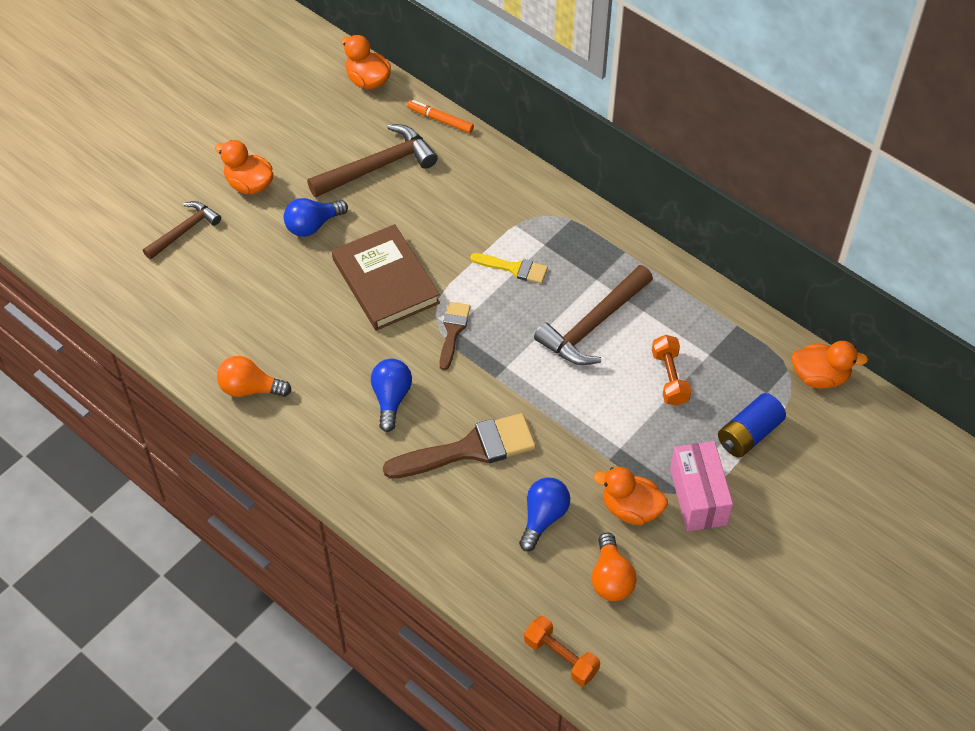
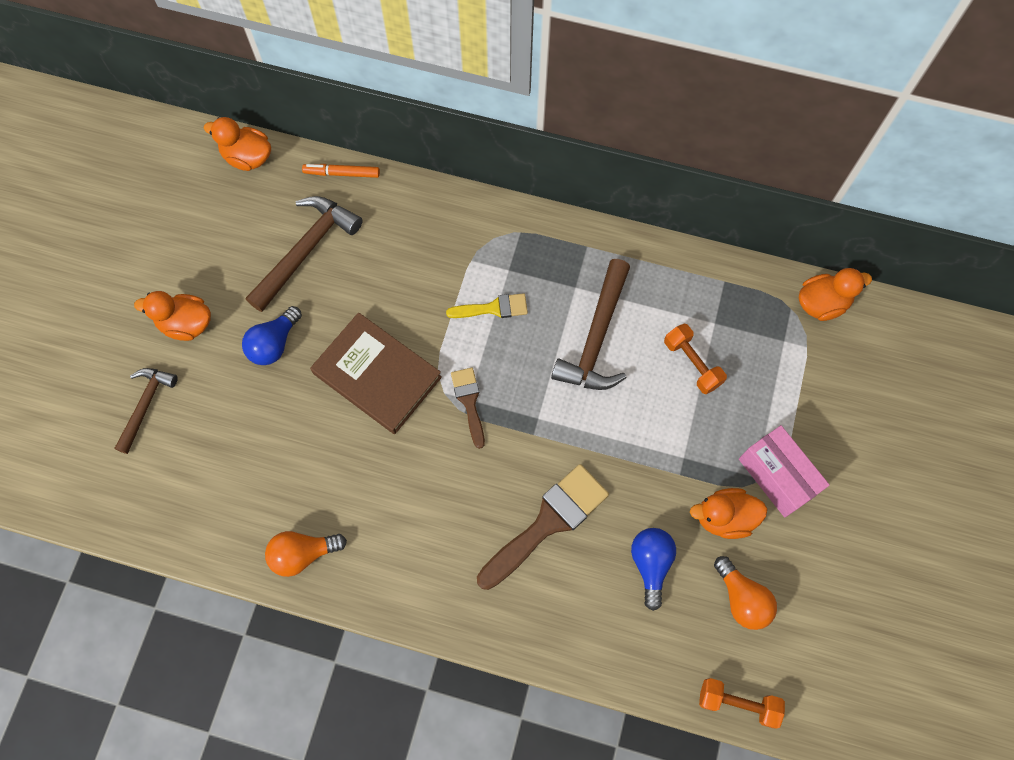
camera: 25 degrees left, 15 degrees up
(391, 398) = (446, 502): blue light bulb -> none
(749, 434) = (789, 391): blue battery -> none

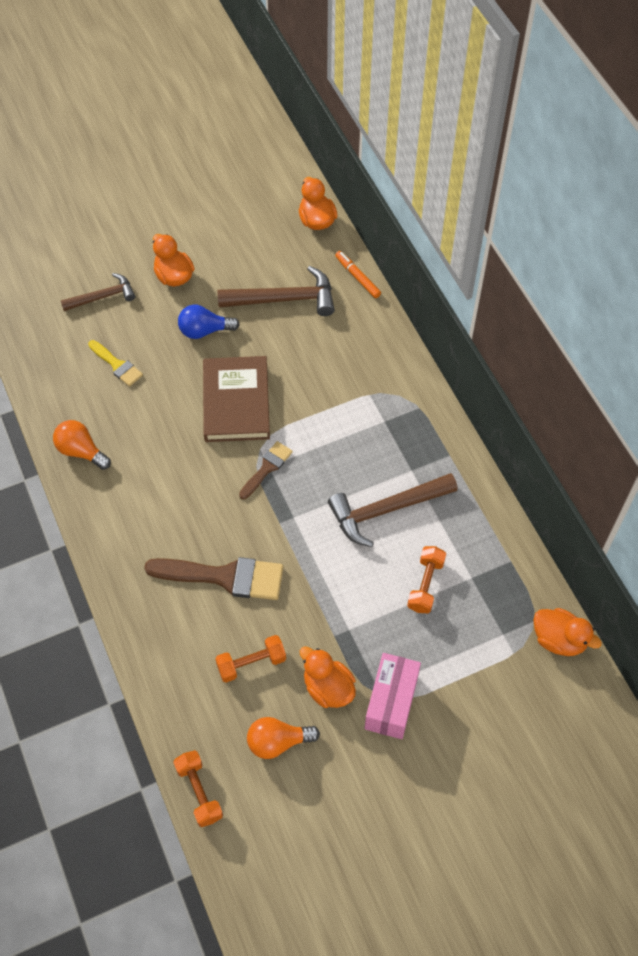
camera: 50 degrees right, 10 degrees down
(493, 308) = (347, 433): yellow brush -> yellow brush (117, 365)
(650, 564) = (251, 663): blue light bulb -> orange dumbbell
(741, 598) = (278, 742): orange light bulb -> orange light bulb turned 60 degrees clockwise

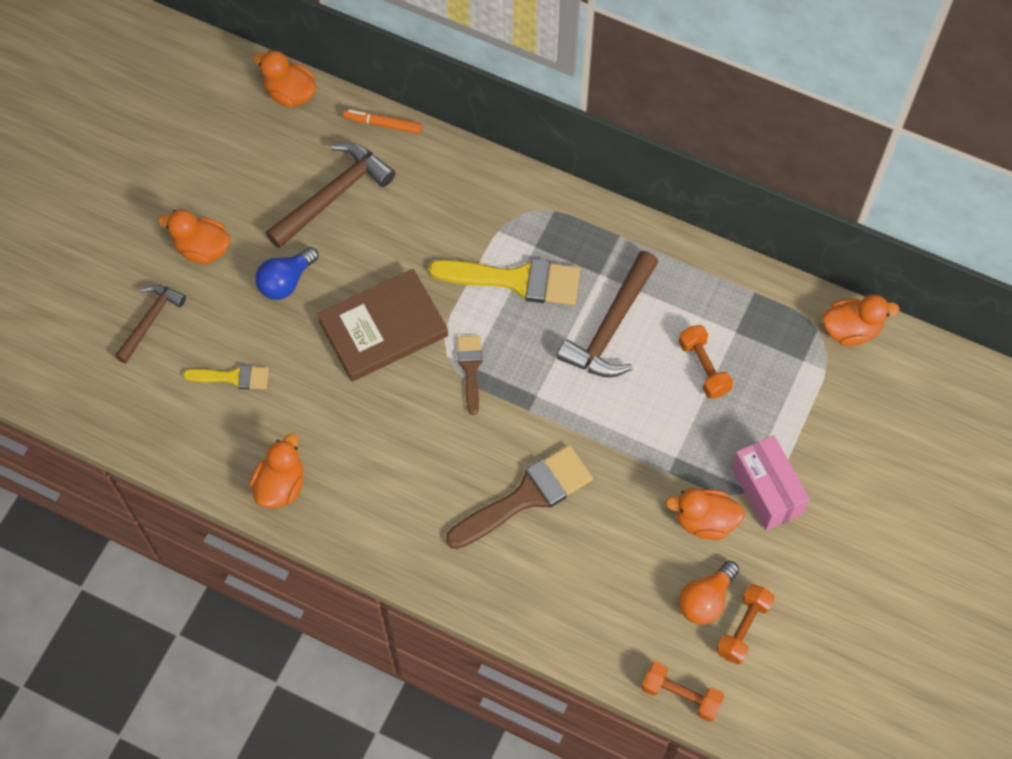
camera: 40 degrees left, 5 degrees up
(81, 451) = (280, 485): orange light bulb -> orange duck
(236, 402) = (383, 328): brown book -> brown book turned 75 degrees counterclockwise
(251, 663) = (621, 552): orange dumbbell -> orange dumbbell (743, 628)
(351, 434) = (516, 280): none -> yellow brush

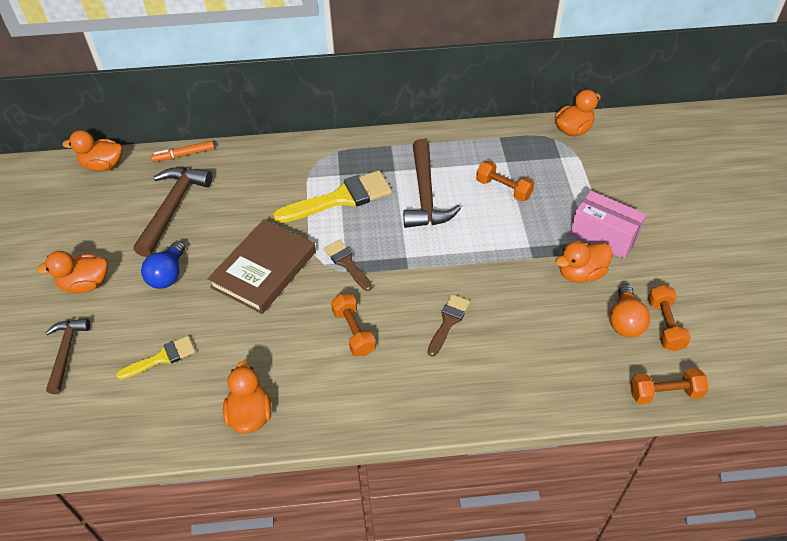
camera: 30 degrees left, 15 degrees down
(427, 453) = (353, 332): none -> orange dumbbell
(527, 496) = (448, 322): brown brush -> brown brush, size x0.55

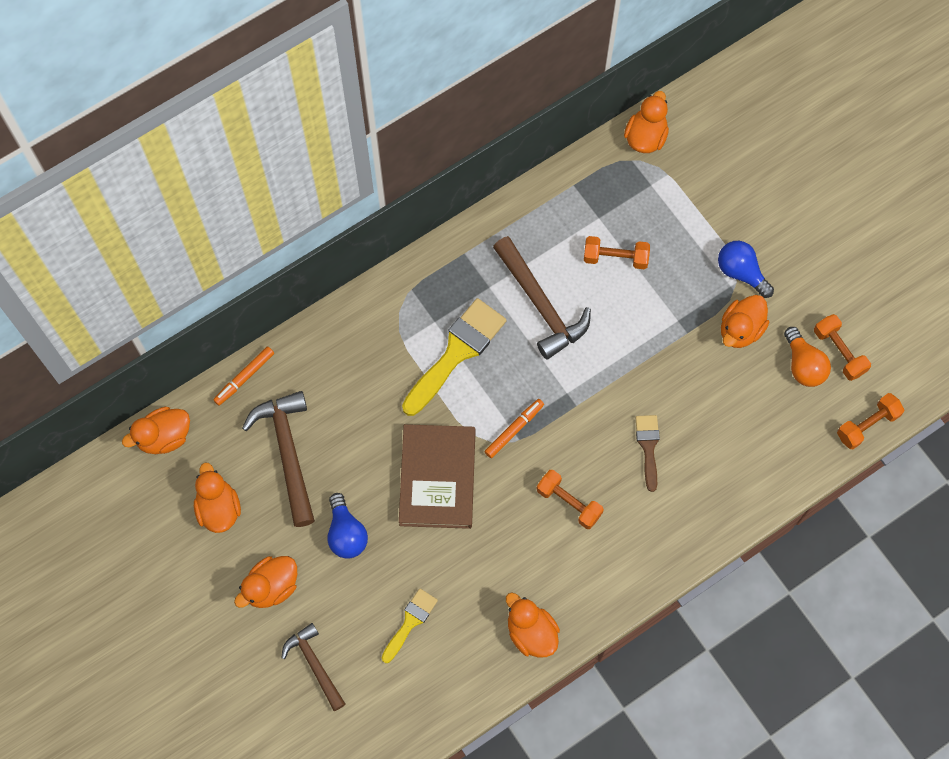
camera: 30 degrees left, 20 degrees up
(97, 220) = (219, 508): none -> orange duck
(347, 263) = (514, 430): brown brush -> orange marker
(603, 236) = (741, 272): pink box -> blue light bulb

